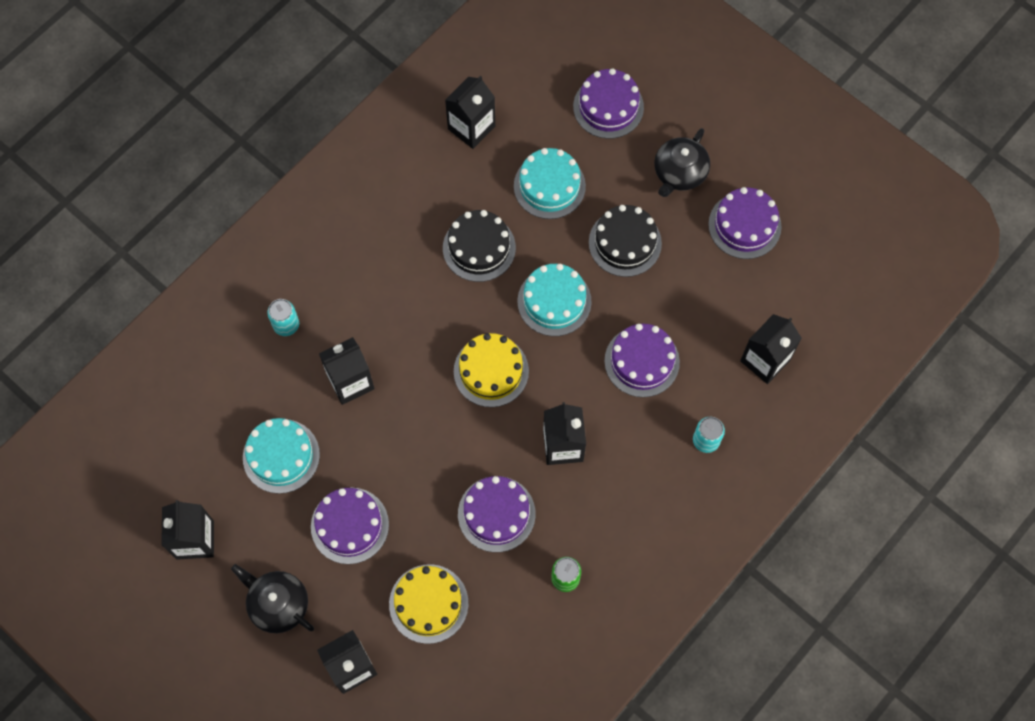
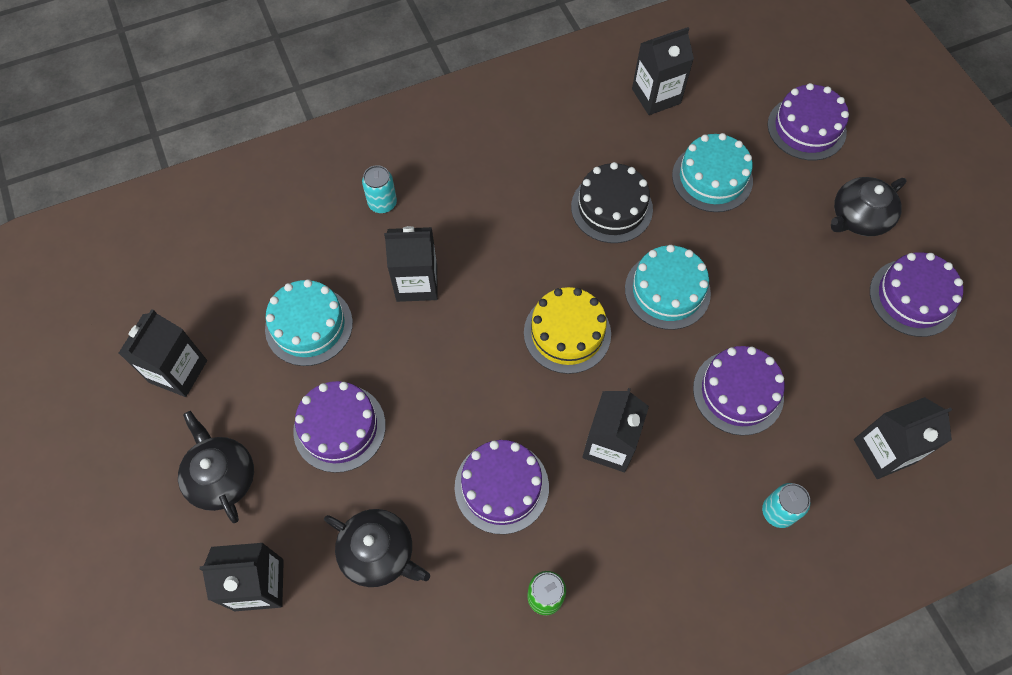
camera: 25 degrees right, 5 degrees down
(428, 603) = (379, 553): yellow cake -> black teapot
(625, 243) = (770, 263): black cake -> none

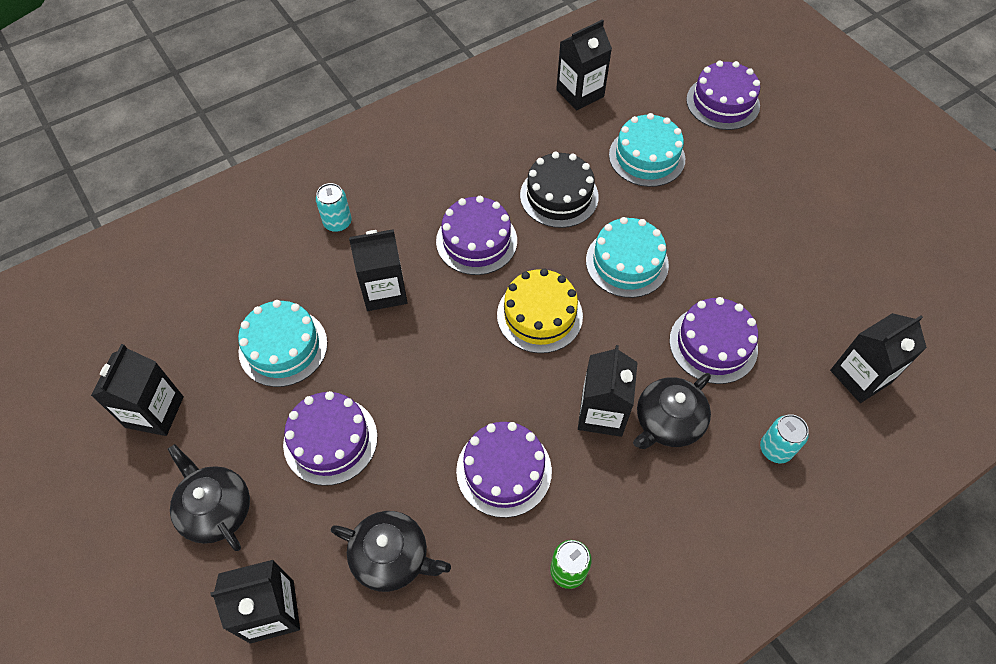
camera: 10 degrees left, 5 degrees down
(859, 217) = (787, 172): black teapot -> black teapot (668, 421)
(913, 297) = (853, 235): purple cake -> purple cake (476, 241)

